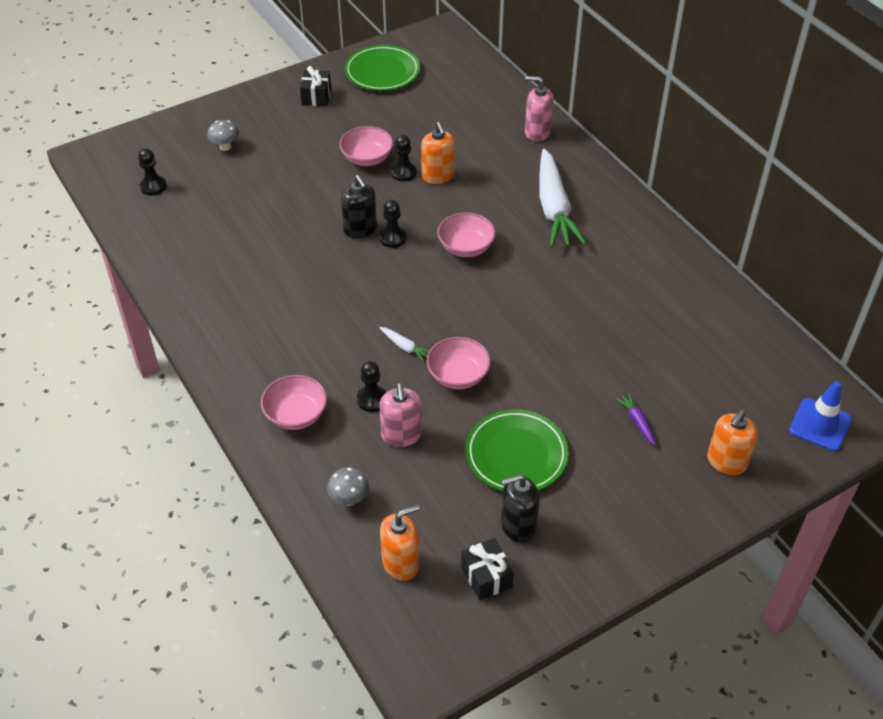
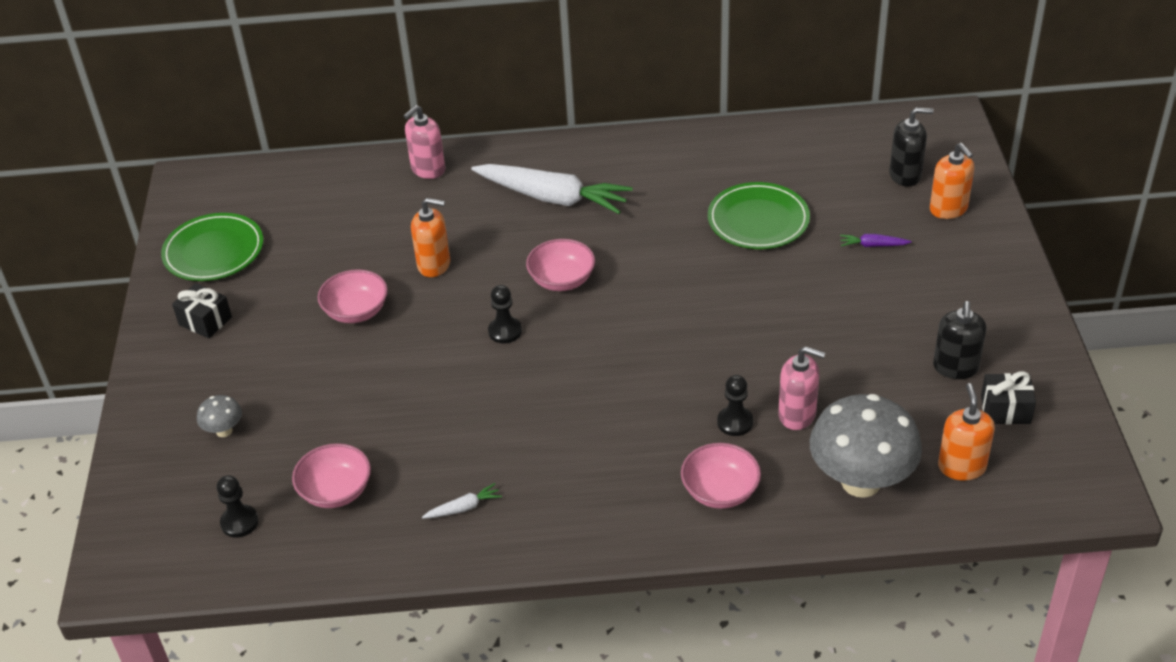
camera: 60 degrees left, 5 degrees down
(349, 499) = (861, 482): grey mushroom -> grey mushroom, size x2.29
(360, 229) = (470, 353): black soap dispenser -> black soap dispenser (905, 175)
(403, 173) = (406, 289): black pawn -> none
(405, 347) = (676, 373): white carrot -> white carrot (463, 508)
(458, 375) = (741, 346): pink bowl -> pink bowl (336, 491)
(516, 454) = (868, 339): green plate -> green plate (758, 220)
(820, 425) = (937, 140): blue traffic cone -> none

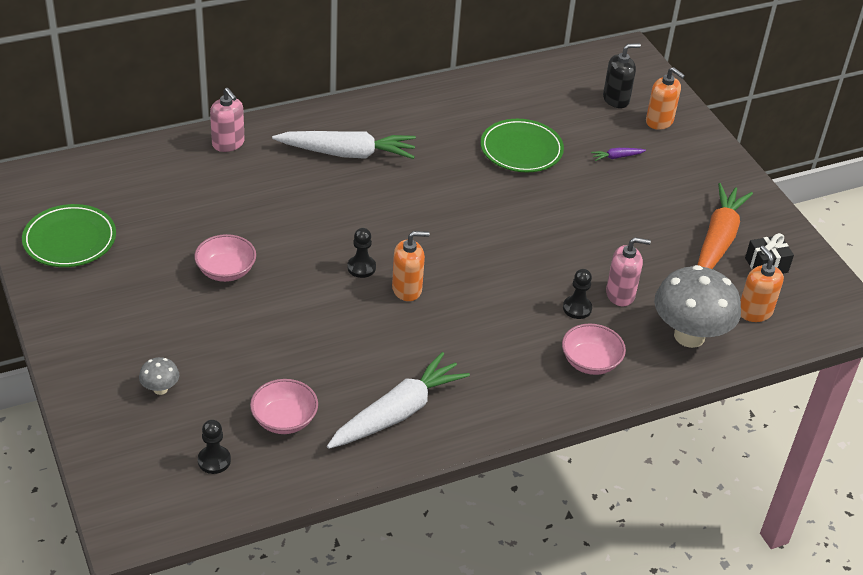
camera: 25 degrees left, 0 degrees up
(205, 321) = (94, 300): black gift -> none
(428, 169) = (228, 144): pink soap dispenser -> pink soap dispenser turned 60 degrees counterclockwise
(434, 265) = (274, 222): orange soap dispenser -> orange soap dispenser (407, 289)
(463, 508) = (397, 413): white carrot -> white carrot, size x2.49
(562, 280) = (388, 219): pink bowl -> none
(955, 367) = (718, 240): black soap dispenser -> orange carrot

